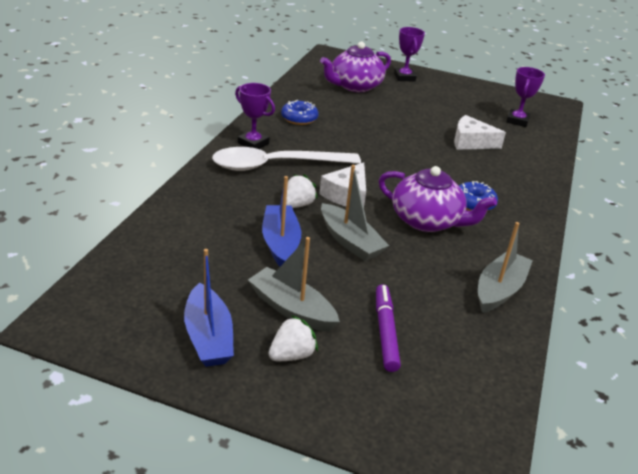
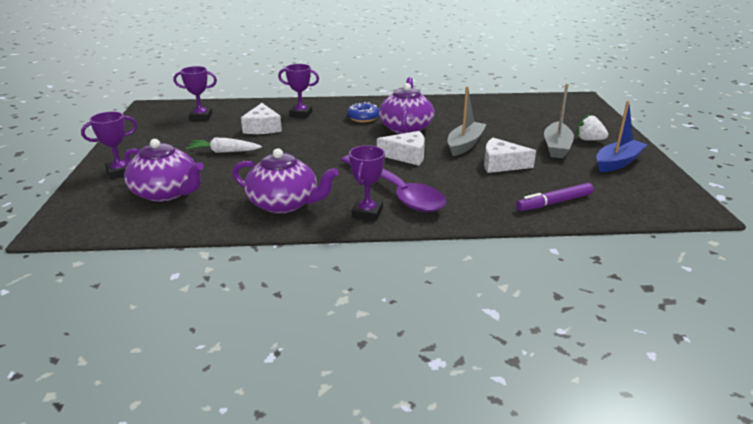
camera: 110 degrees left, 5 degrees down
(276, 165) = (396, 191): white spoon -> purple spoon
(280, 243) = (501, 164): blue boat -> white cheese
(297, 205) = (446, 169): white strawberry -> none
(299, 118) = (284, 203): blue donut -> purple teapot
(385, 332) = (532, 123): purple marker -> purple marker (554, 203)
(419, 116) = (224, 152): none -> white carrot
(499, 290) = (452, 104): grey boat -> none
(505, 170) = (301, 114): none -> purple trophy

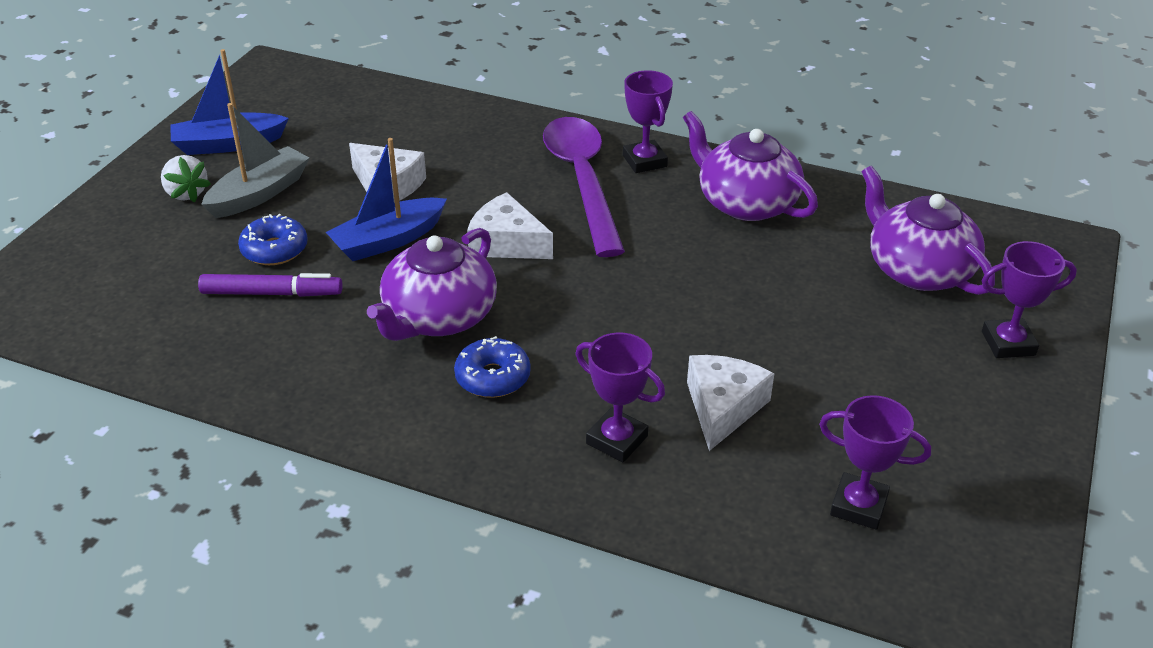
camera: 155 degrees left, 10 degrees up
(224, 152) = (817, 347): white carrot -> none
(367, 213) = (644, 161): purple trophy -> purple trophy turned 60 degrees counterclockwise
(465, 144) = (388, 240): grey boat -> blue boat
(509, 131) = (274, 250): none -> blue donut
(554, 203) = (407, 115): purple marker -> purple marker (272, 293)

